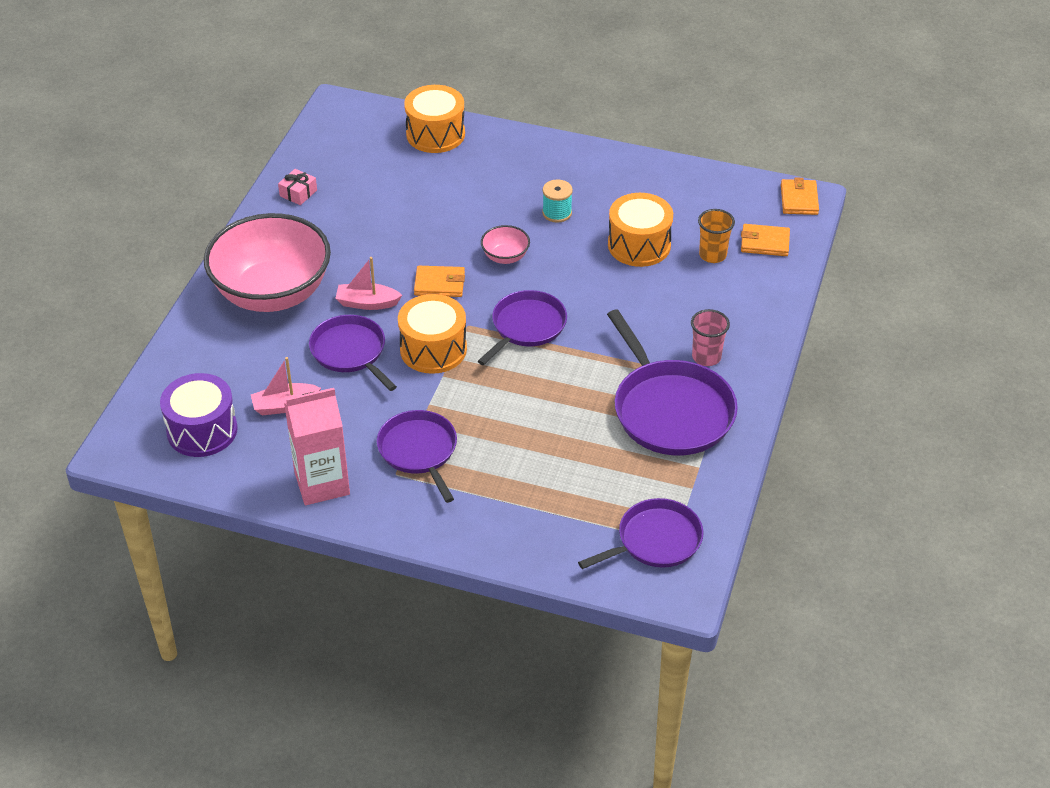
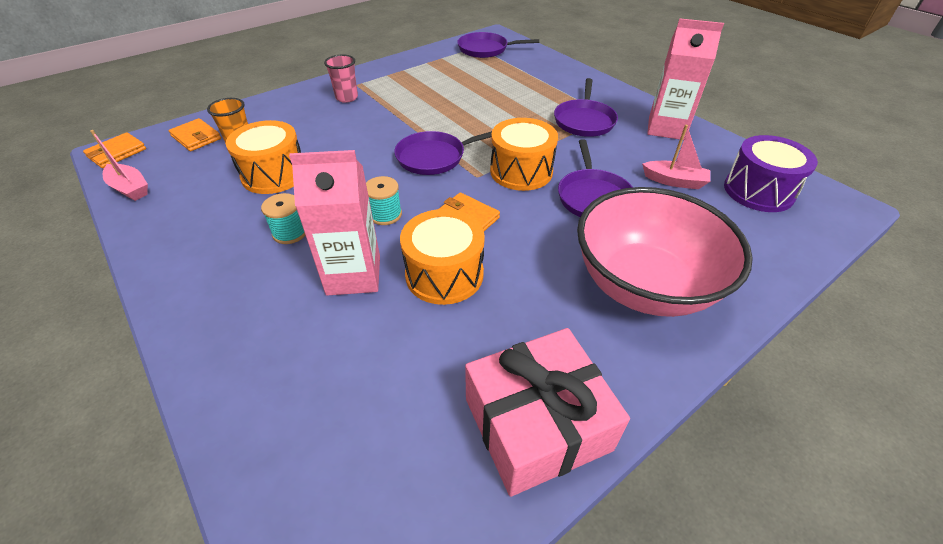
camera: 145 degrees left, 0 degrees up
(298, 193) = (536, 424): pink gift -> pink gift, size x2.45
(367, 303) = (549, 230): pink boat -> pink boat (130, 188)
(435, 134) = (266, 425): orange drum -> orange drum (444, 274)
(476, 210) = (354, 275): none -> pink carton
(505, 257) = (385, 214): pink bowl -> turquoise spool
(670, 410) = (406, 85): purple pan -> none

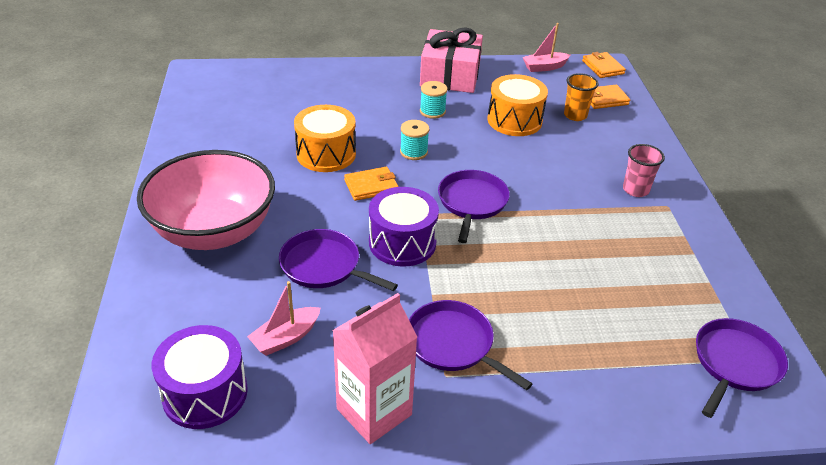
camera: 120 degrees right, 5 degrees down
(354, 275) = (364, 122): pink carton -> none
(521, 171) = (402, 243): orange drum -> purple drum
(536, 424) = (195, 142): pink gift -> pink gift (450, 75)

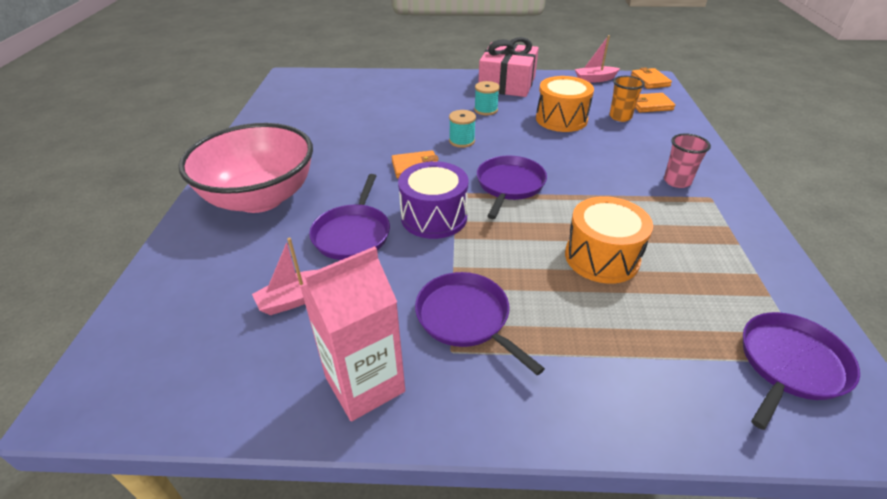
camera: 10 degrees right, 0 degrees up
(205, 393) = (197, 349): purple drum -> none
(324, 266) = (353, 233): purple pan -> purple pan turned 120 degrees counterclockwise
(326, 154) = (381, 140): orange drum -> orange drum (602, 257)

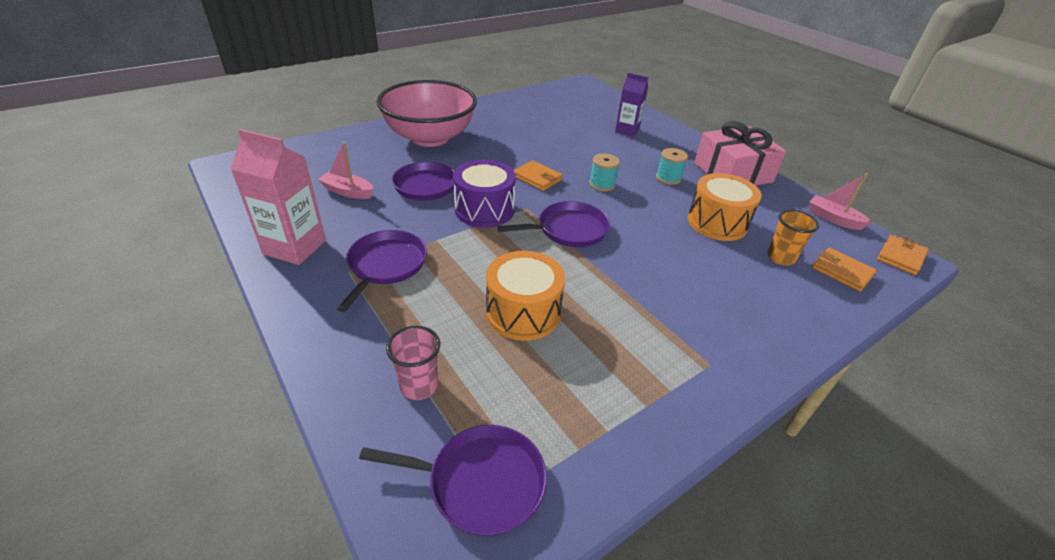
camera: 50 degrees right, 0 degrees up
(396, 94) = (627, 130): none -> purple carton
(677, 181) = (708, 331): pink cup -> pink cup (419, 386)

